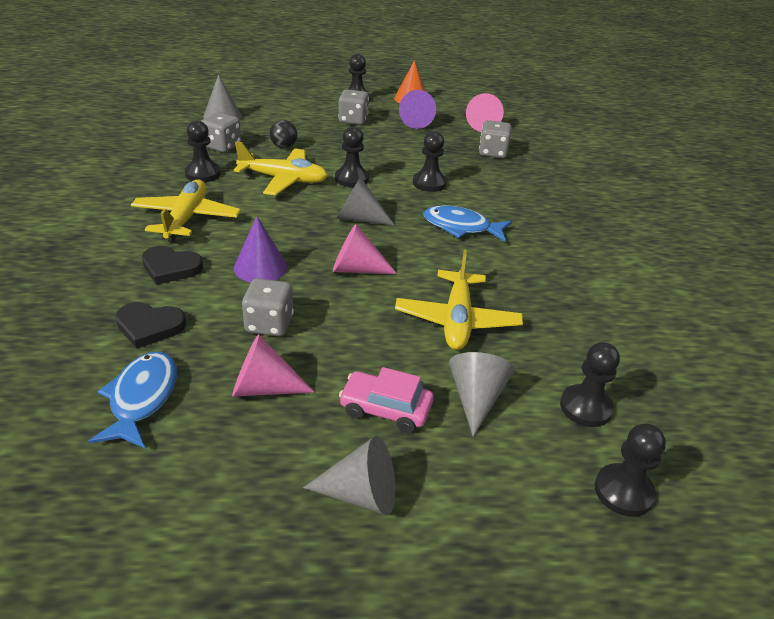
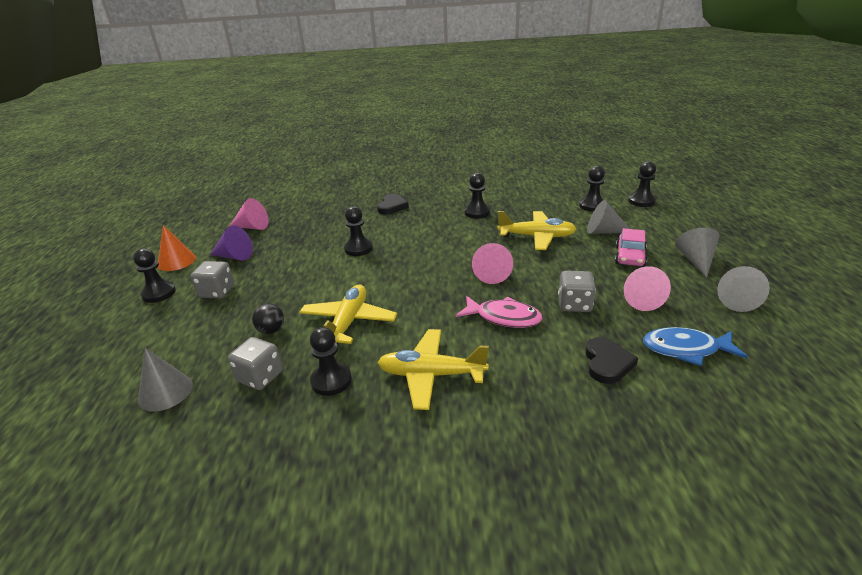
camera: 85 degrees left, 5 degrees down
(171, 268) = (520, 368): black heart -> black heart (392, 206)
(260, 267) = (503, 317): purple cone -> pink fish
(351, 179) = (349, 284): black pawn -> black pawn (477, 212)
(359, 218) = (419, 277): grey cone -> grey cone (735, 300)
(461, 227) = (426, 236): blue fish -> none
(492, 153) = (307, 223): grey dice -> none

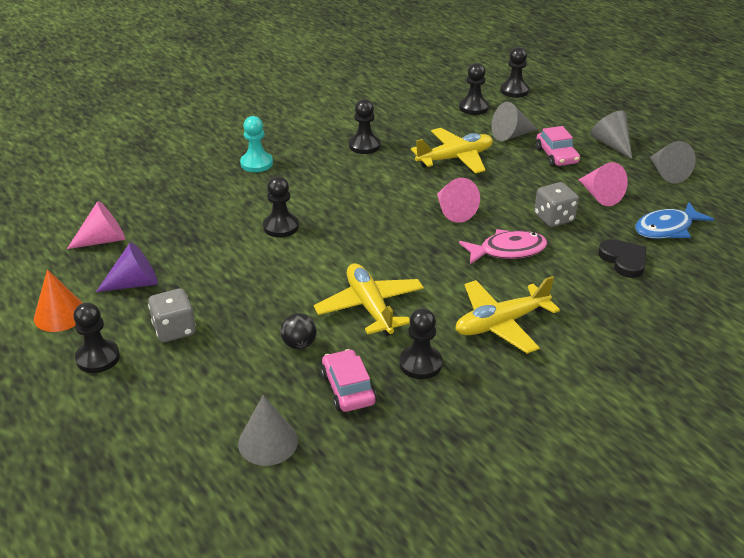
camera: 35 degrees left, 5 degrees up
(260, 377) = (348, 389): grey dice -> pink car
(392, 206) = (256, 163): black heart -> turquoise pawn

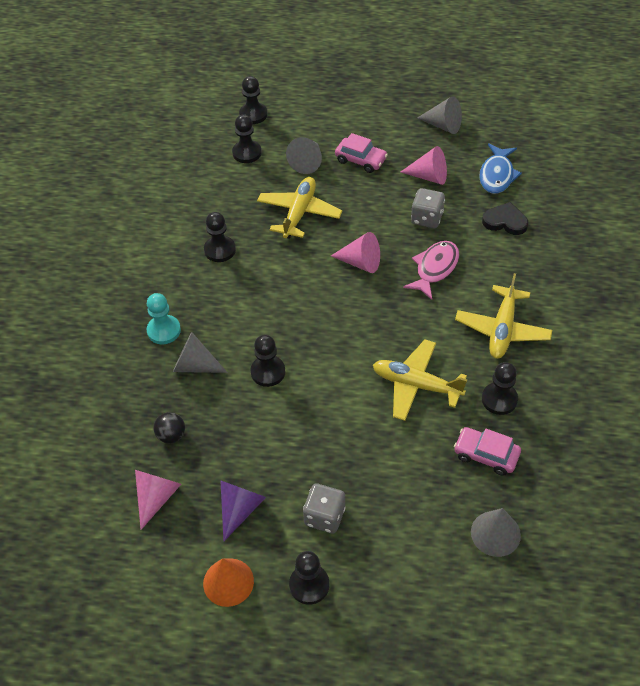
camera: 45 degrees left, 15 degrees up
(299, 344) = (415, 452): black ball -> black ball (171, 436)
(611, 144) = (380, 123): grey cone -> grey cone (195, 365)

